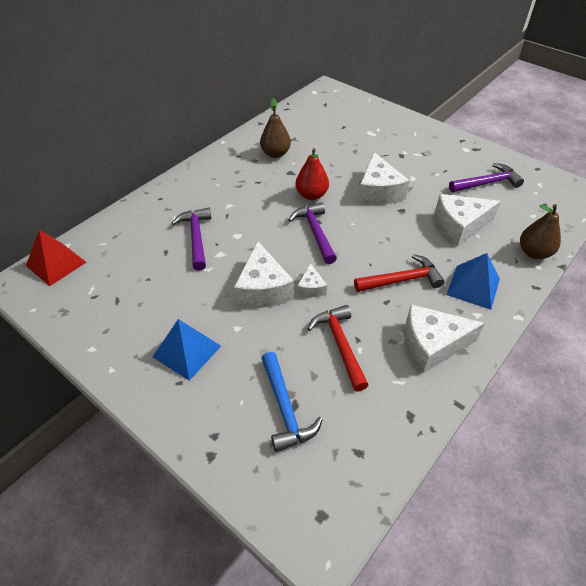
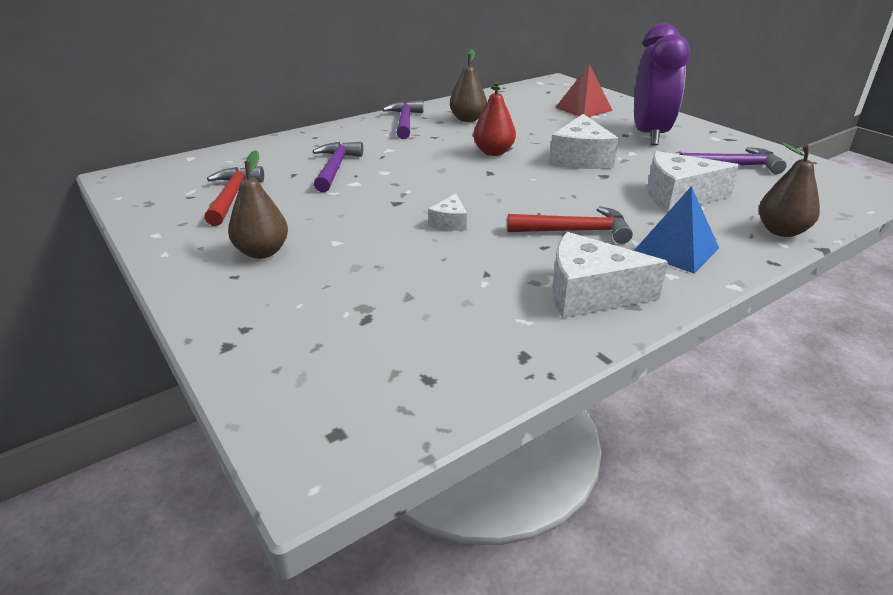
camera: 15 degrees right, 15 degrees down
(56, 264) = (169, 169): red pyramid -> red pyramid (583, 109)
(187, 351) = (262, 252): blue pyramid -> brown pear
(263, 289) = (388, 216): white cheese -> none
(285, 408) = (351, 319): blue hammer -> none
(315, 232) = (481, 180): purple hammer -> purple hammer (405, 122)
(340, 345) = (460, 275): red hammer -> red hammer (232, 197)
(419, 153) = (649, 135): none -> purple clock

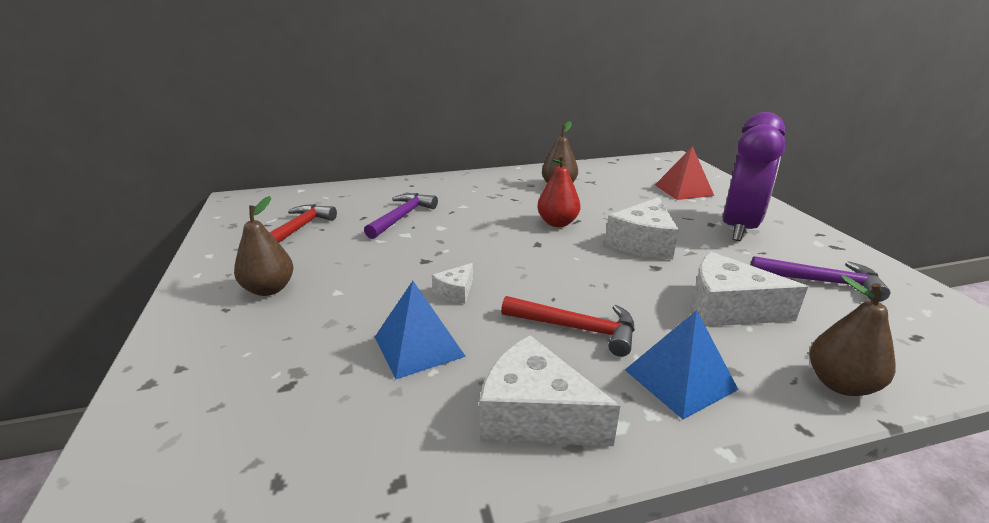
camera: 20 degrees right, 5 degrees down
(405, 122) = (499, 181): purple hammer -> none
(455, 268) = (419, 346): none -> blue pyramid

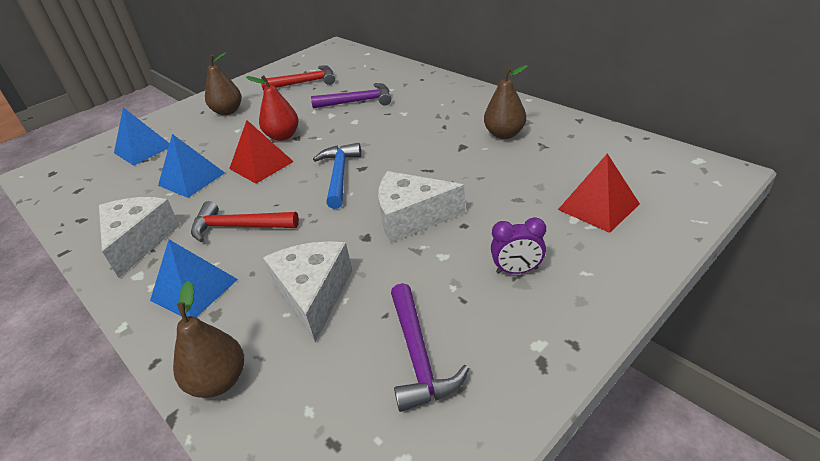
camera: 65 degrees right, 10 degrees up
(249, 381) = (143, 149): none -> blue pyramid
(456, 291) = (261, 165): white cheese -> red pyramid
(537, 256) = (339, 175): none -> blue hammer
(557, 223) = (413, 162): red pear -> red pear (283, 136)
(576, 328) = (239, 227): red hammer -> red hammer turned 105 degrees clockwise
(738, 228) = (517, 270): purple clock -> purple clock, size x0.44

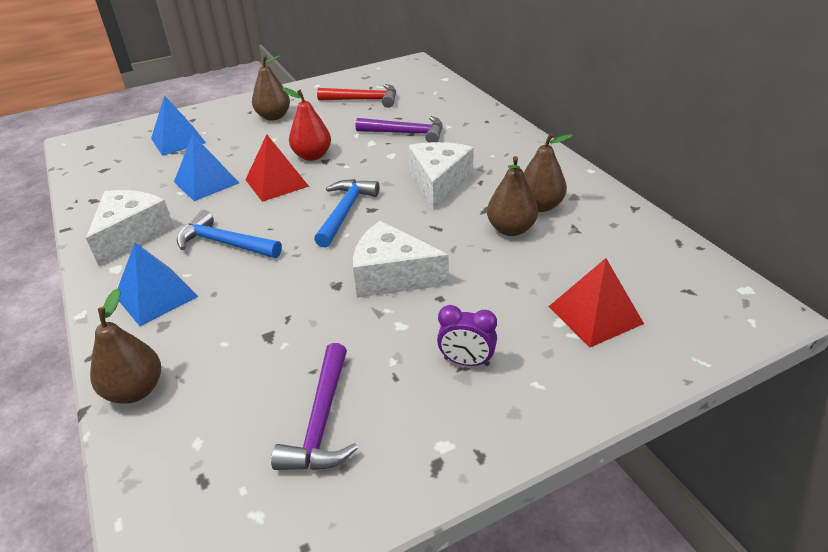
camera: 15 degrees right, 0 degrees up
(239, 227) = (225, 243): red hammer -> blue hammer
(313, 295) = (257, 331): white cheese -> white cheese (439, 183)
(491, 157) = (511, 229): none -> brown pear

